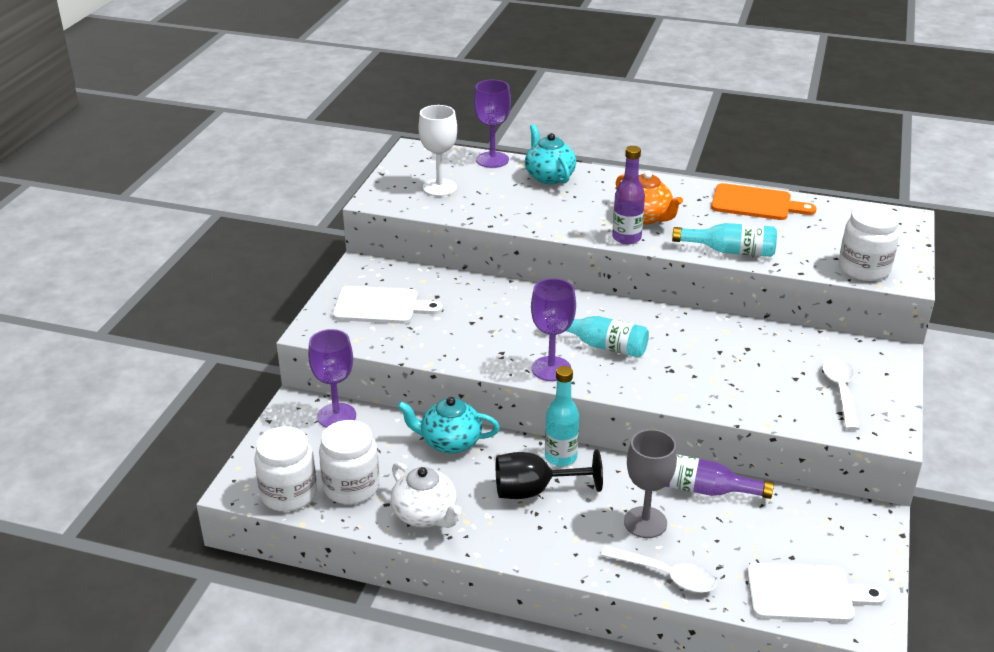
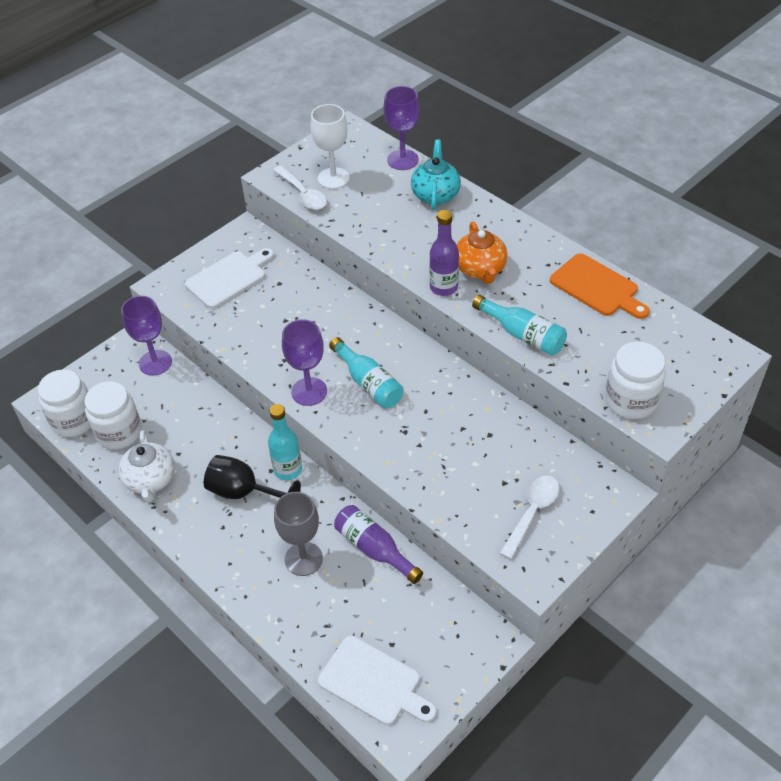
camera: 30 degrees right, 15 degrees up
(380, 306) = (229, 278): white cutting board -> white cutting board turned 75 degrees counterclockwise
(449, 442) = (217, 420): turquoise teapot -> none
(666, 575) = (280, 614): white spoon -> white spoon (303, 194)

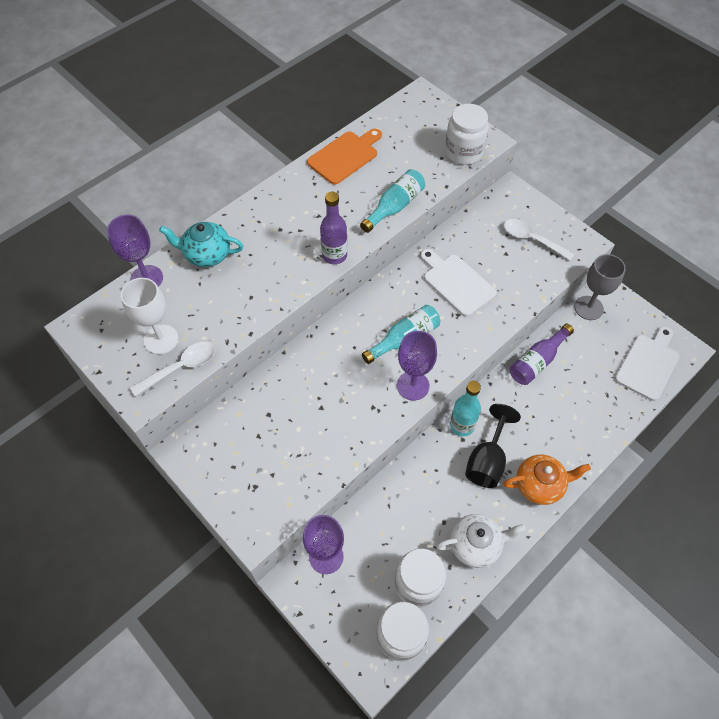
camera: 90 degrees left, 10 degrees up
(229, 278) = (254, 463): white cutting board -> white cutting board (457, 283)
(303, 559) = (550, 411): grey goblet -> grey goblet (588, 308)
(480, 269) = (315, 228): orange teapot -> orange teapot (540, 485)

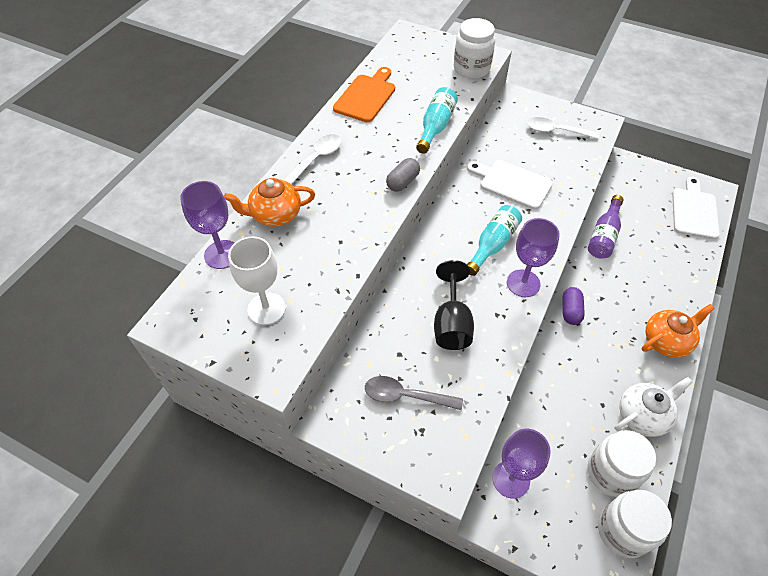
camera: 20 degrees left, 5 degrees down
(181, 367) = (301, 330): white spoon -> white spoon (316, 159)
(207, 254) = (275, 215): turquoise teapot -> orange teapot
(255, 453) = (405, 396): none -> grey spoon
(334, 255) = (403, 182): purple bottle -> grey capsule
(462, 425) = (570, 311): turquoise bottle -> purple capsule
(487, 461) = (609, 335): black goblet -> black goblet (451, 324)
(588, 308) = (620, 180): grey goblet -> none

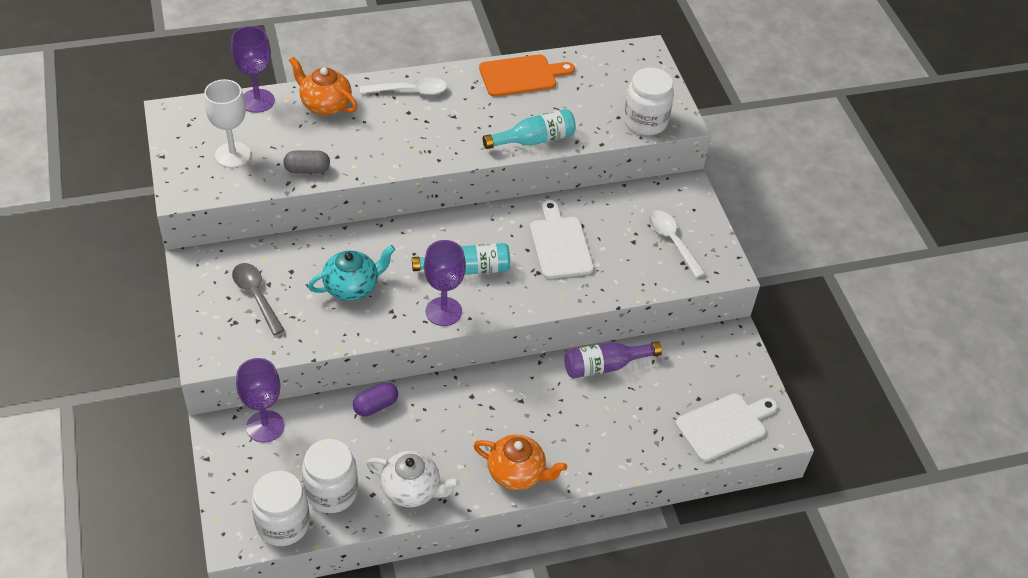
camera: 45 degrees right, 5 degrees down
(403, 182) = (441, 156): grey capsule -> grey capsule (307, 170)
(451, 324) = (352, 287): black goblet -> turquoise teapot
(570, 311) = (480, 384): purple capsule -> purple capsule (376, 406)

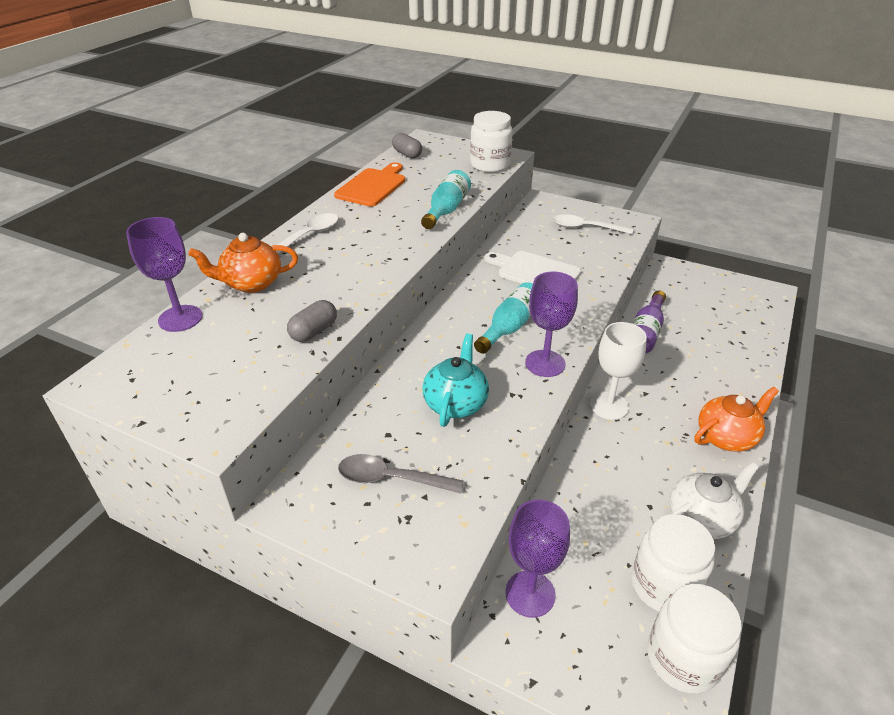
camera: 45 degrees left, 10 degrees down
(233, 155) = (222, 369): white goblet -> white goblet (609, 406)
(376, 406) = (575, 487): purple capsule -> none
(601, 60) = (407, 154): none -> grey capsule
(724, 426) = (749, 310): white cutting board -> none

